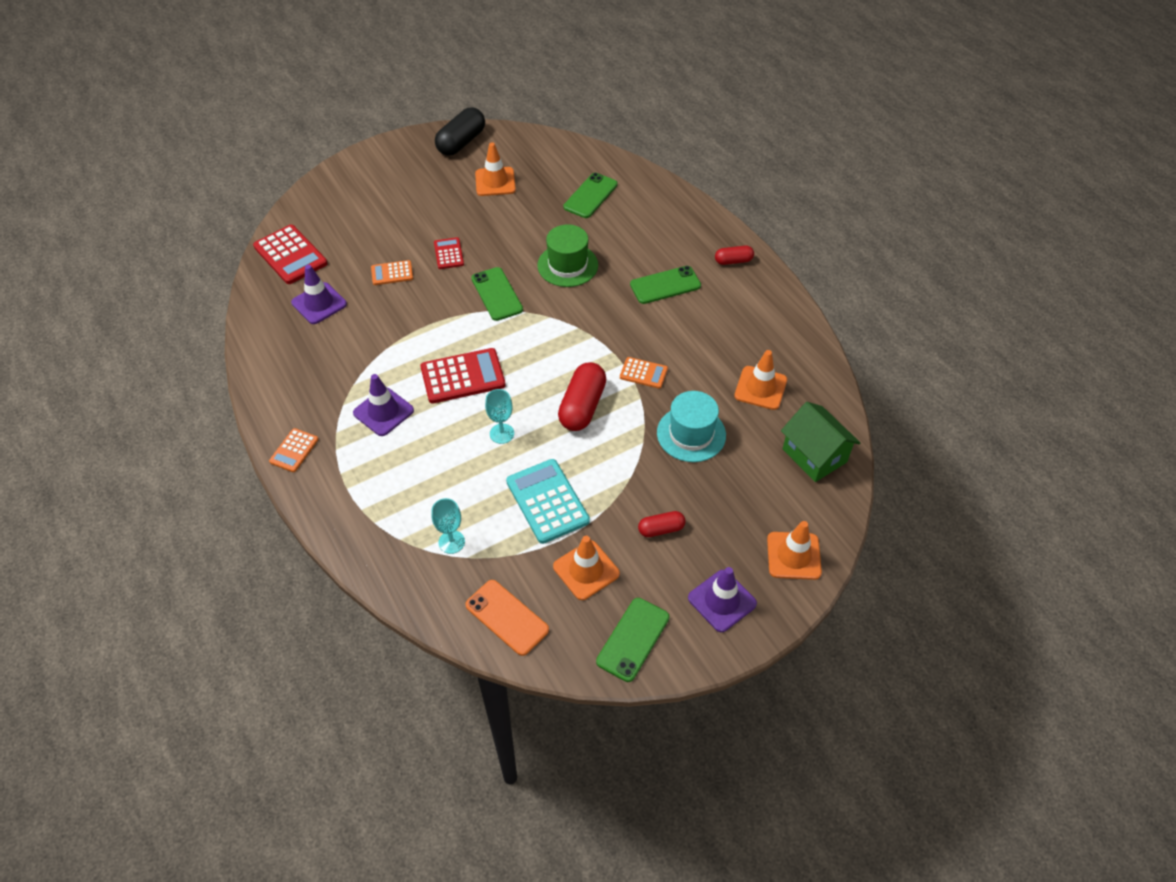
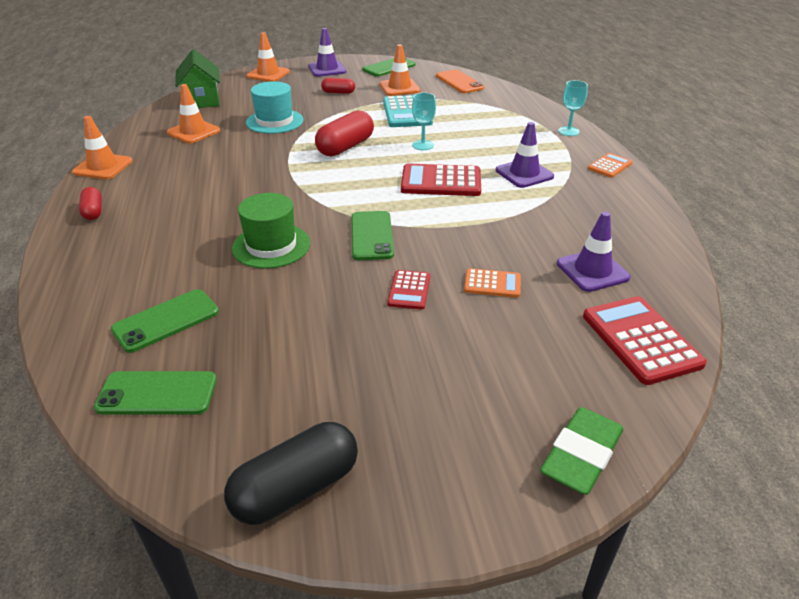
camera: 160 degrees left, 15 degrees down
(330, 185) = (581, 455): none -> green eraser
(451, 542) = (484, 109): turquoise goblet -> turquoise goblet (568, 131)
(495, 182) = (285, 381): orange traffic cone -> orange traffic cone (103, 167)
(643, 373) = (276, 155): orange calculator -> none
(665, 285) = (187, 207): green phone -> green phone (157, 394)
(733, 261) = (93, 211): red capsule -> red capsule turned 60 degrees clockwise

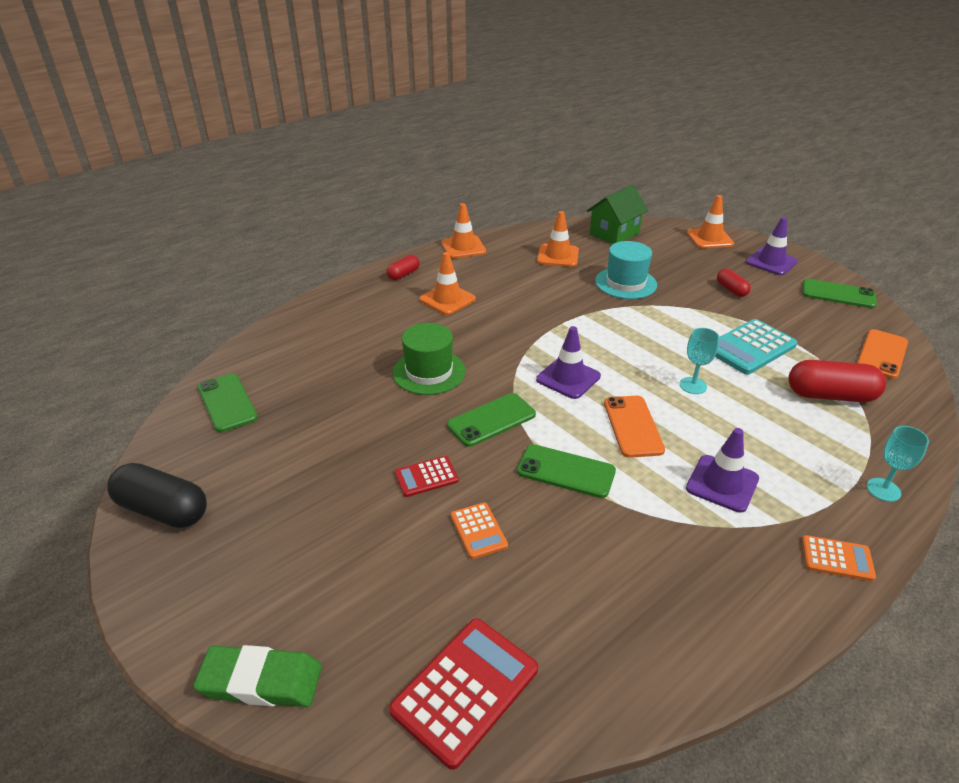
camera: 60 degrees right, 0 degrees up
(166, 321) = (302, 369): green phone -> green phone (566, 471)
(345, 147) = (628, 340): red capsule -> red capsule (830, 395)
(399, 88) = (800, 320): orange traffic cone -> orange traffic cone (447, 299)
(441, 181) = (632, 426): red calculator -> orange phone
(592, 270) = (567, 608): purple traffic cone -> purple traffic cone (568, 378)

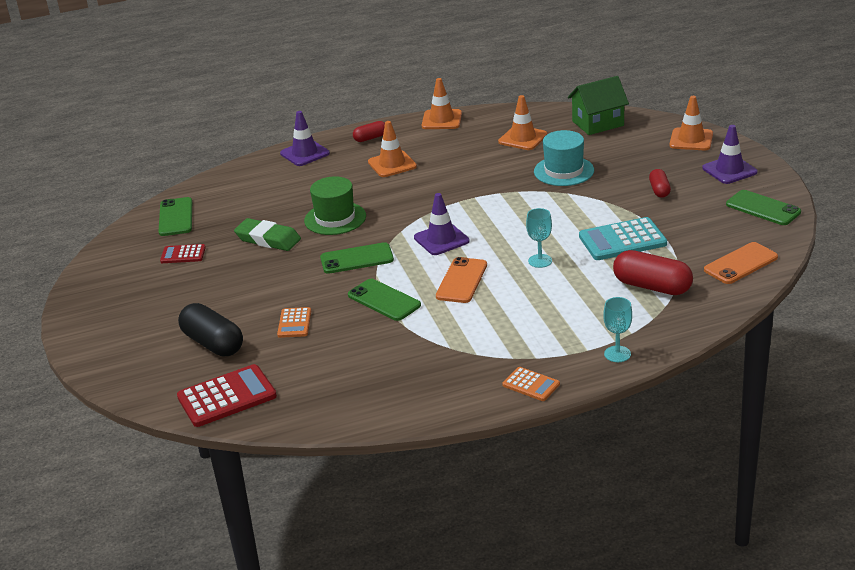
camera: 25 degrees right, 5 degrees down
(163, 510) = (103, 276): black capsule -> black capsule (213, 343)
(261, 681) = (116, 369): green eraser -> green eraser (268, 239)
(426, 477) = (282, 286): red calculator -> red calculator (183, 254)
(722, 483) = (494, 328): purple traffic cone -> purple traffic cone (305, 153)

